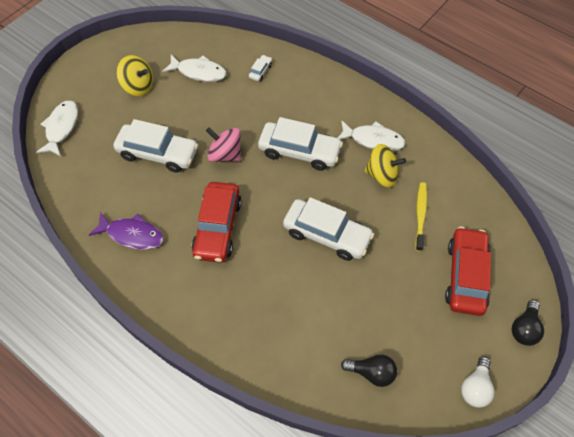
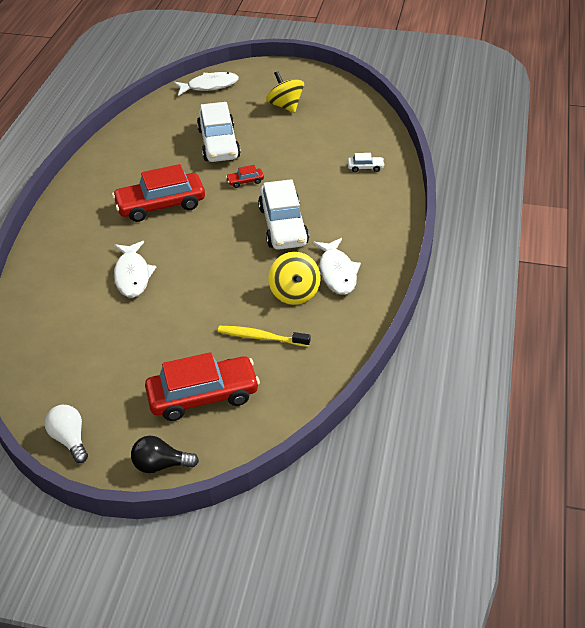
camera: 65 degrees right, 15 degrees down
(132, 235) = (125, 161): purple fish -> none
(138, 86) = (285, 106): yellow spinning top -> yellow spinning top turned 150 degrees clockwise
(199, 72) = (331, 132): white fish -> white fish (132, 275)
(225, 154) = (245, 181): pink spinning top -> red car
(327, 235) = (194, 276): white car -> none
(371, 372) = (55, 354): black light bulb -> none
(420, 215) = (261, 337): yellow toothbrush -> yellow toothbrush turned 150 degrees counterclockwise
(475, 387) = (70, 439): white light bulb -> white light bulb turned 60 degrees clockwise

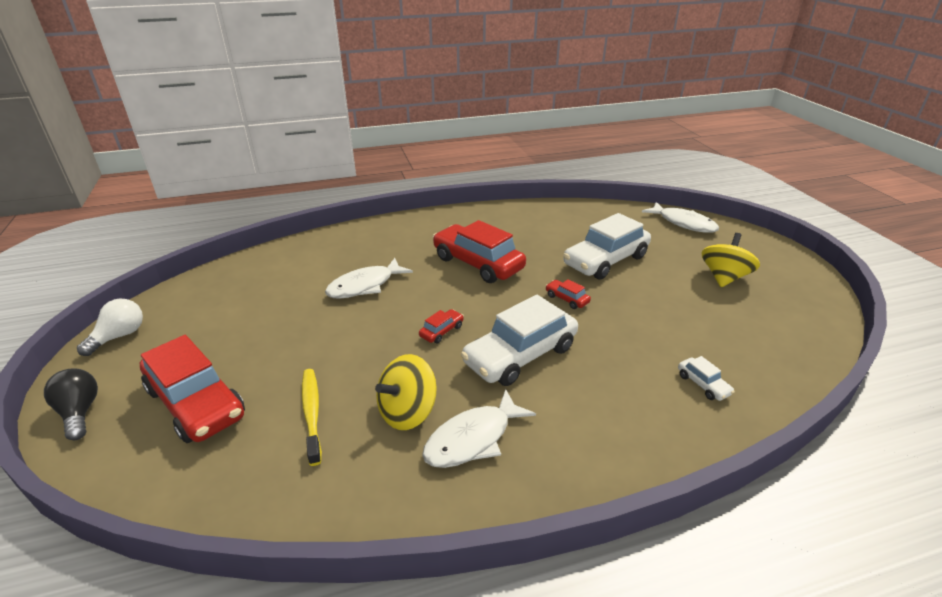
camera: 60 degrees right, 10 degrees down
(228, 252) = (441, 331): none -> red car

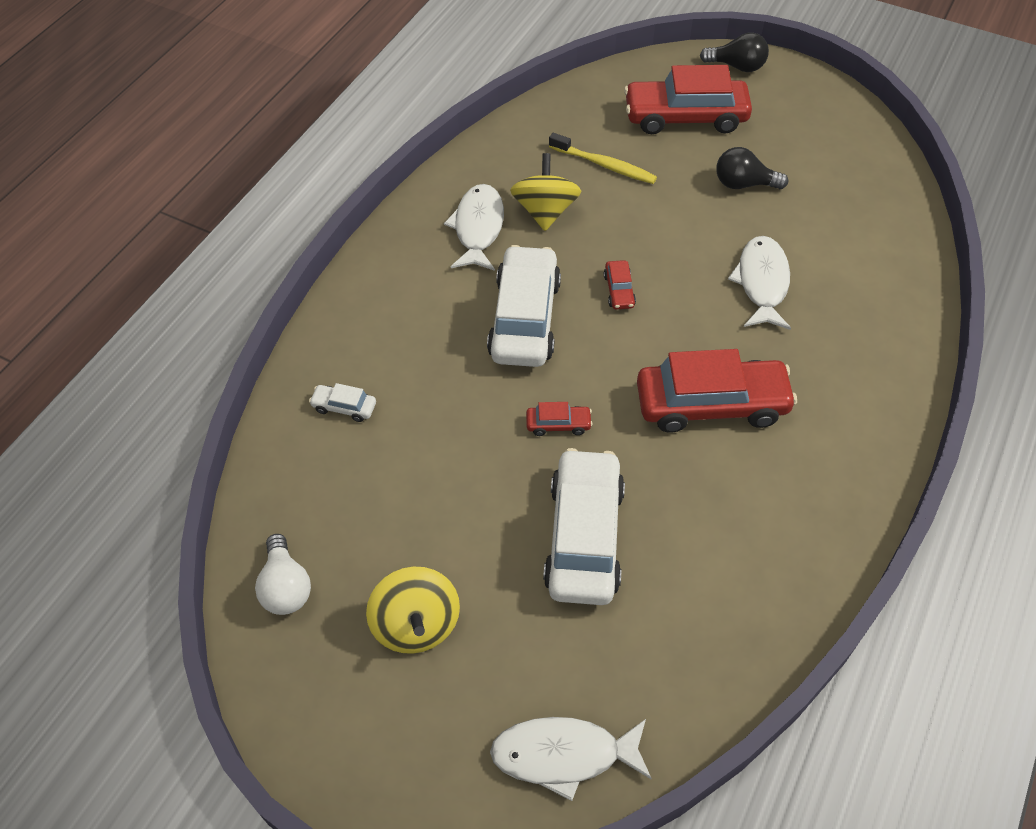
camera: 135 degrees right, 20 degrees up
(119, 336) = (832, 104): white light bulb -> white light bulb (286, 587)
(268, 332) = (743, 184): none -> black light bulb

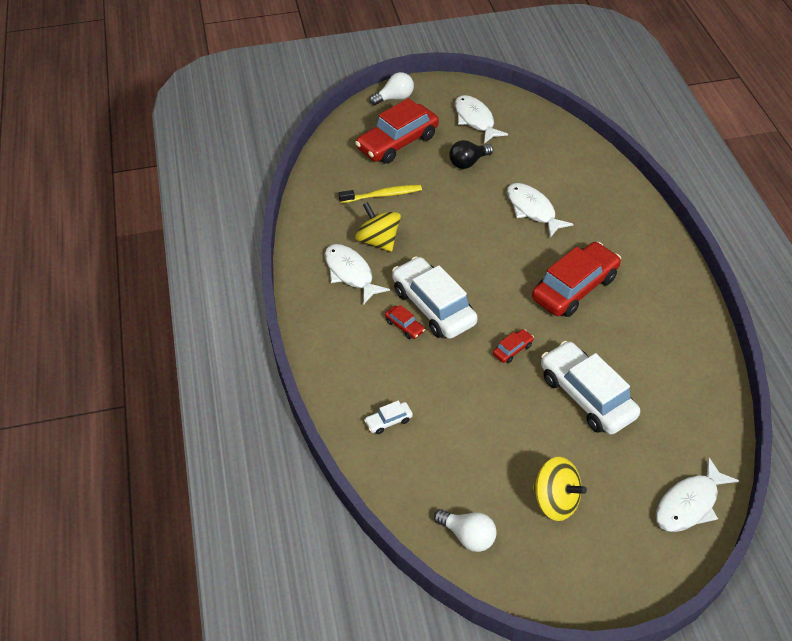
camera: 40 degrees left, 5 degrees down
(619, 290) = (466, 259): red car -> red car (404, 326)
(737, 66) = (395, 98): black light bulb -> white light bulb
(807, 140) = (475, 120): none -> white fish

